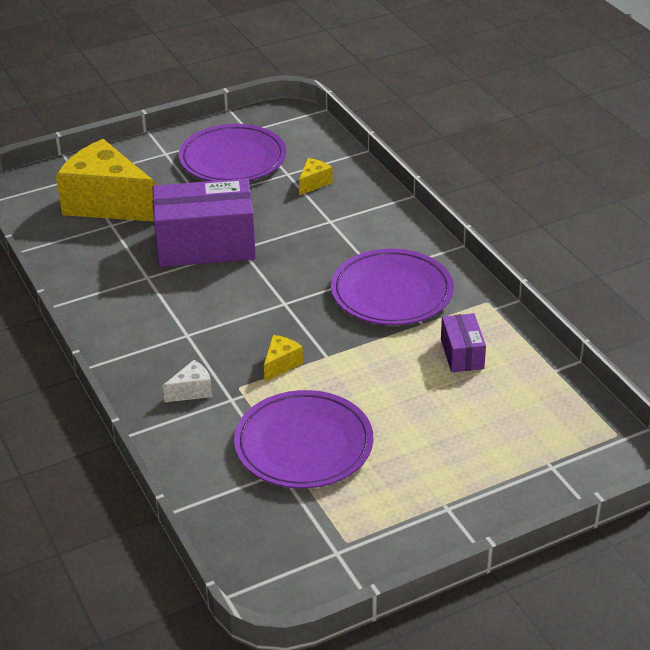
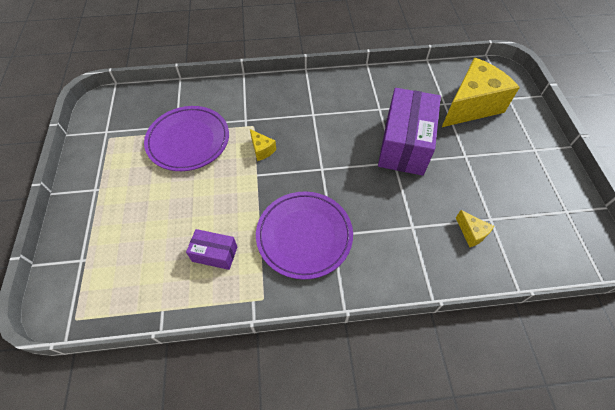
camera: 110 degrees right, 20 degrees up
(192, 391) = (262, 105): white cheese -> none
(233, 159) = (519, 188): purple plate -> none

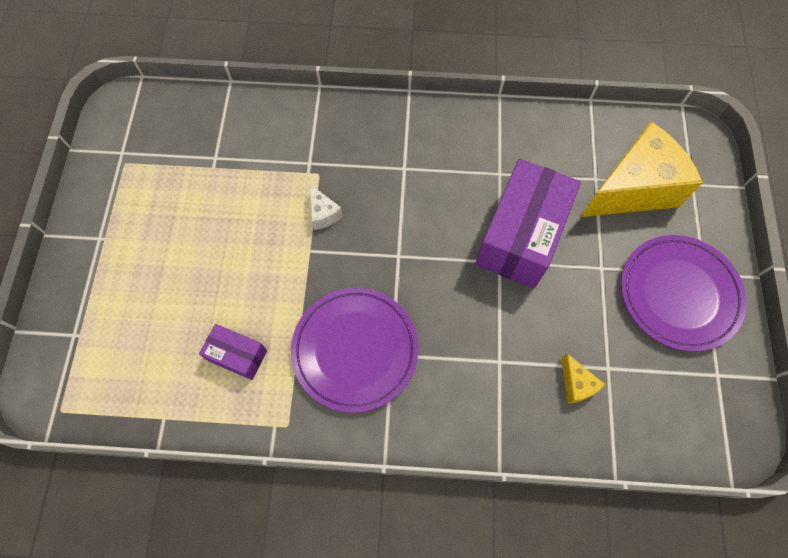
camera: 10 degrees right, 10 degrees up
(188, 141) = (228, 184): purple plate -> purple plate (678, 294)
(262, 150) = (323, 214): yellow cheese -> white cheese

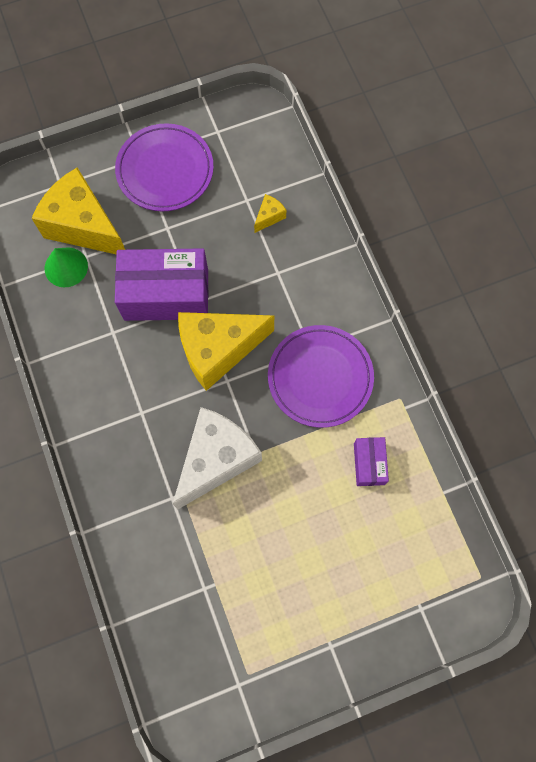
camera: 115 degrees left, 5 degrees up
(323, 214) = (216, 459): white cheese -> white cheese, size x2.47
(435, 261) = (218, 350): none -> yellow cheese
(590, 157) = (66, 267): none -> green cone

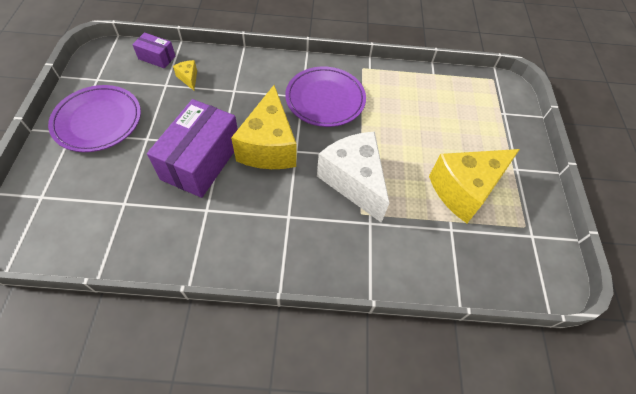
camera: 70 degrees left, 15 degrees down
(66, 267) = (121, 222): green cone -> none
(84, 226) = (95, 194): yellow cheese -> yellow cheese (464, 190)
(369, 464) = (398, 99): purple box -> purple box (157, 57)

